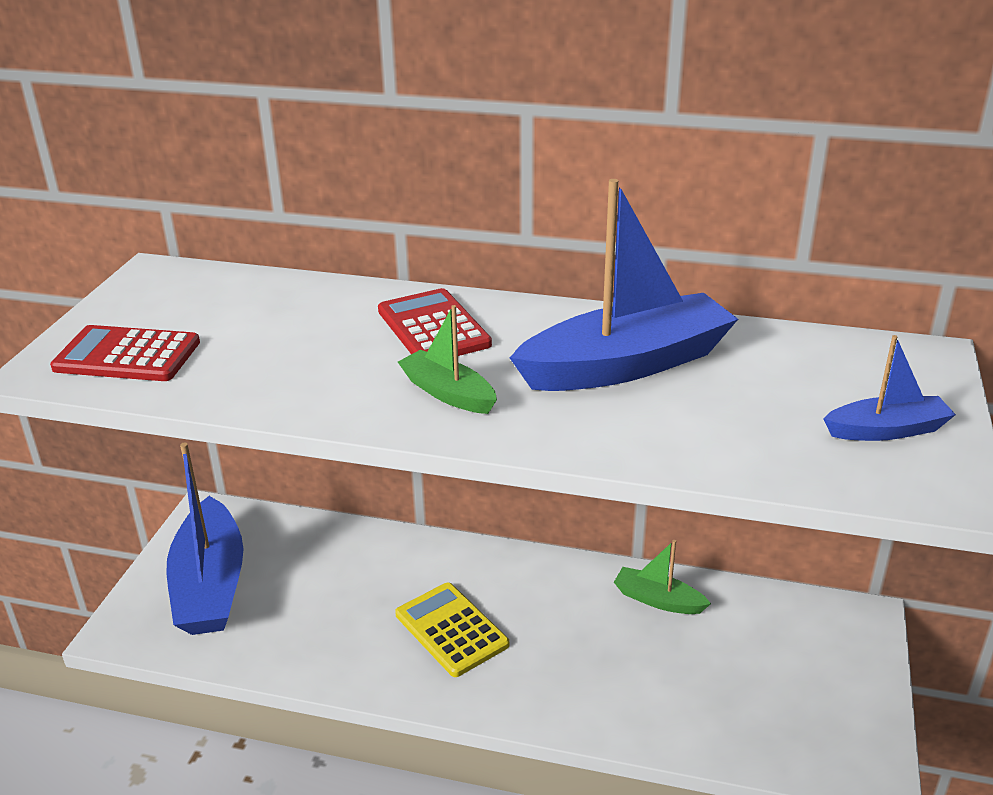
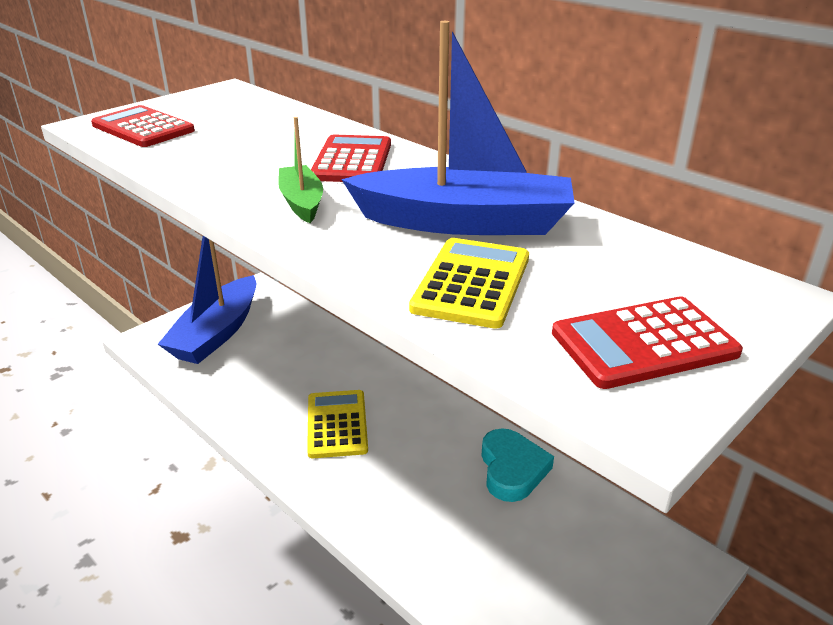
camera: 30 degrees right, 0 degrees up
(658, 600) = (512, 469): green boat -> turquoise heart
(706, 424) = (472, 283): none -> yellow calculator
(887, 430) = (643, 343): blue boat -> red calculator

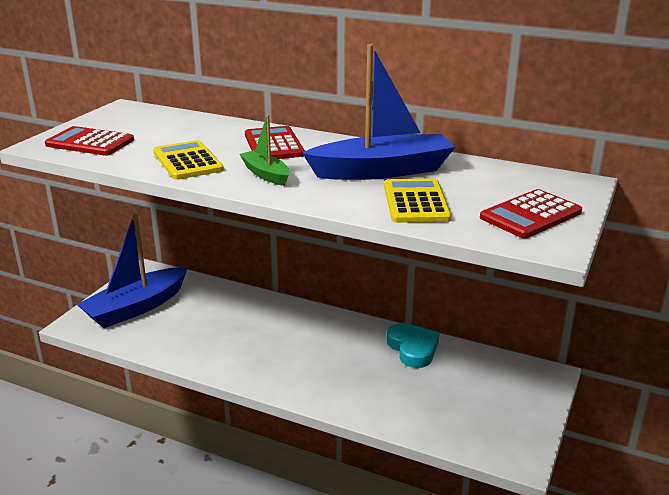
camera: 20 degrees left, 5 degrees down
(217, 333) = (136, 307): blue boat -> blue boat turned 45 degrees clockwise
(337, 424) = (274, 348): yellow calculator -> yellow calculator (187, 161)

